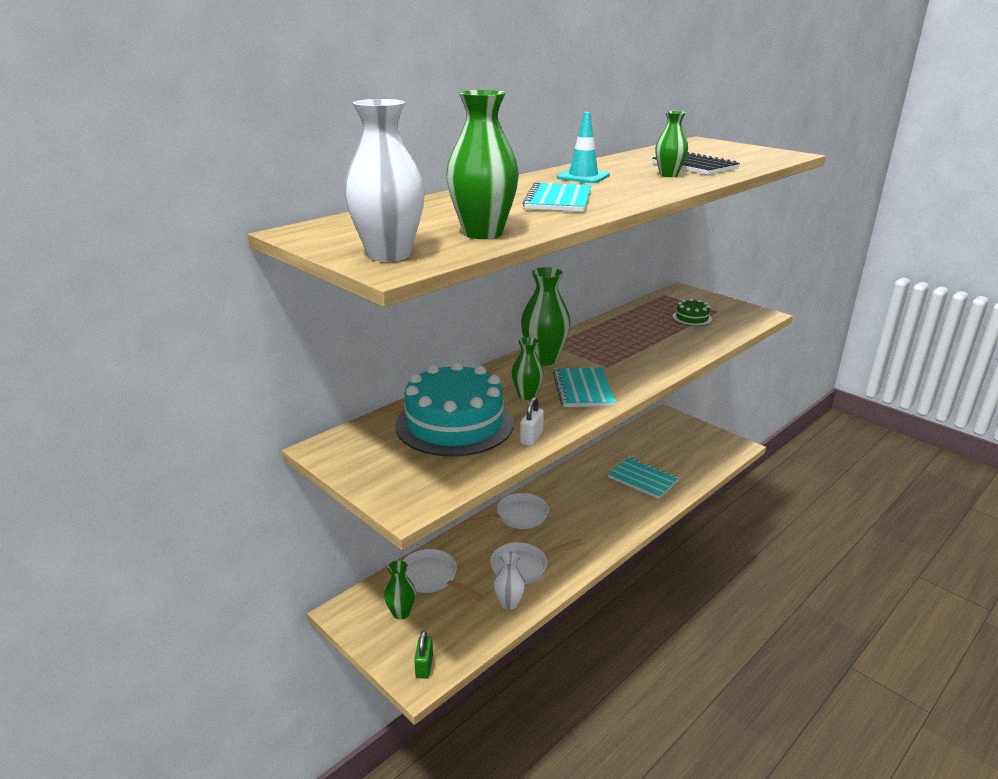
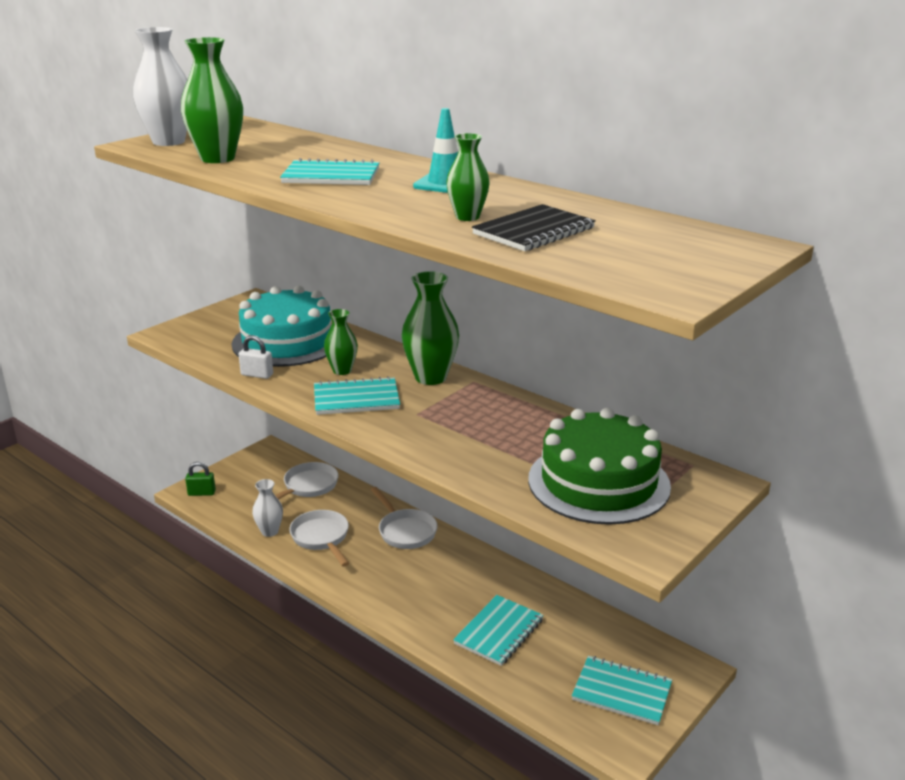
camera: 85 degrees right, 0 degrees up
(401, 613) = (264, 476): green vase -> none
(691, 440) = (621, 692): none -> turquoise notebook
(692, 318) = (598, 482): green cake -> green cake, size x2.29

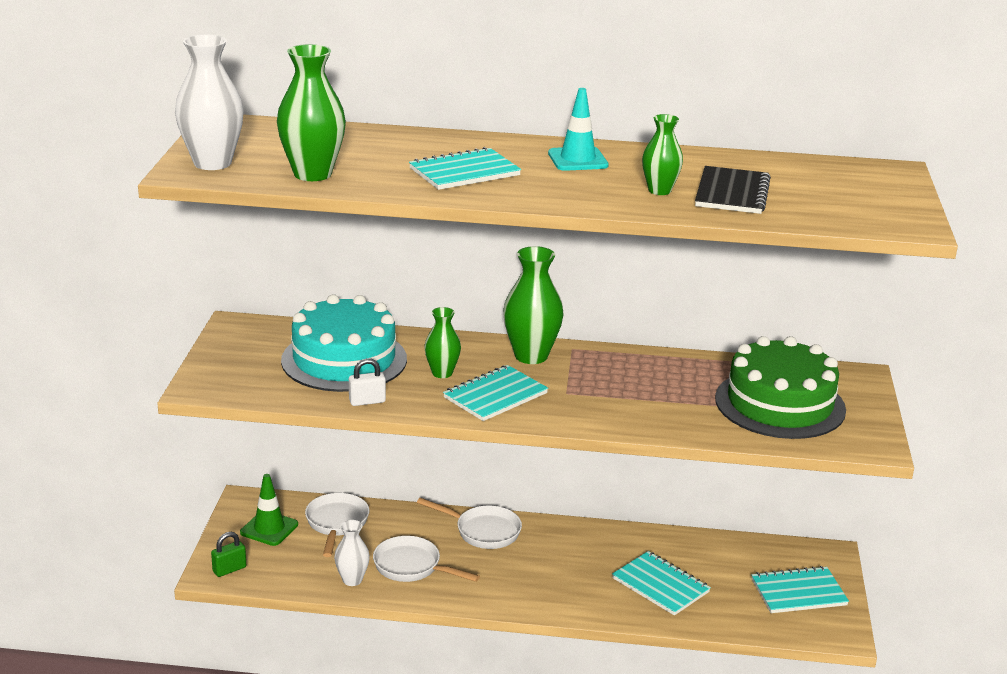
camera: 35 degrees left, 0 degrees up
(260, 474) = (269, 528): none -> green traffic cone
(499, 632) = (660, 585): turquoise notebook -> turquoise notebook turned 45 degrees counterclockwise

